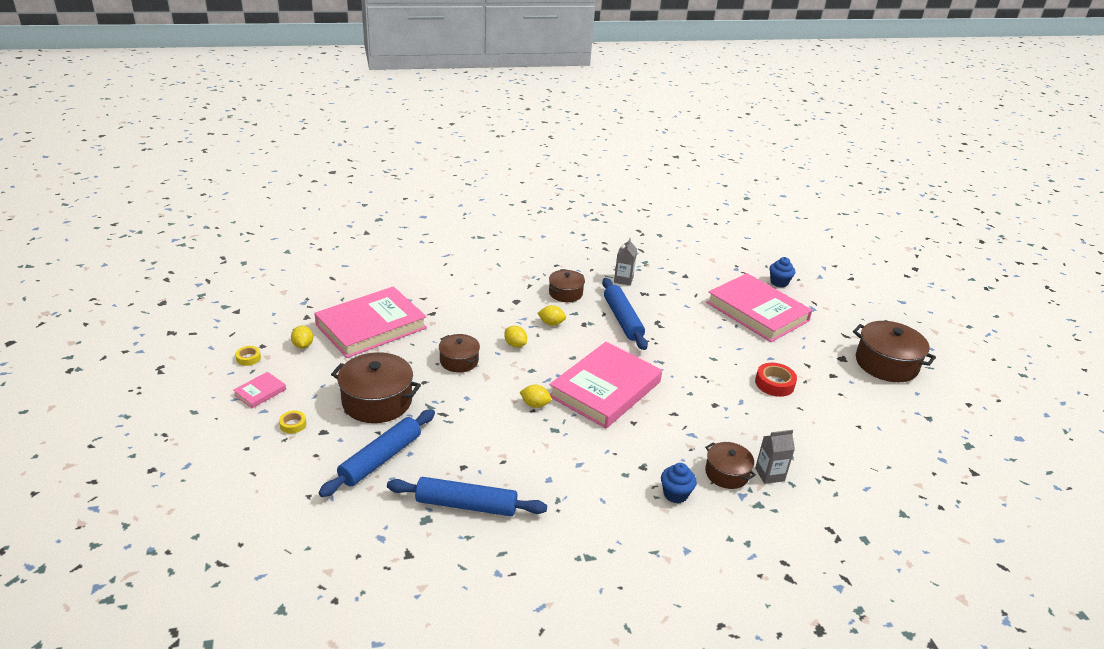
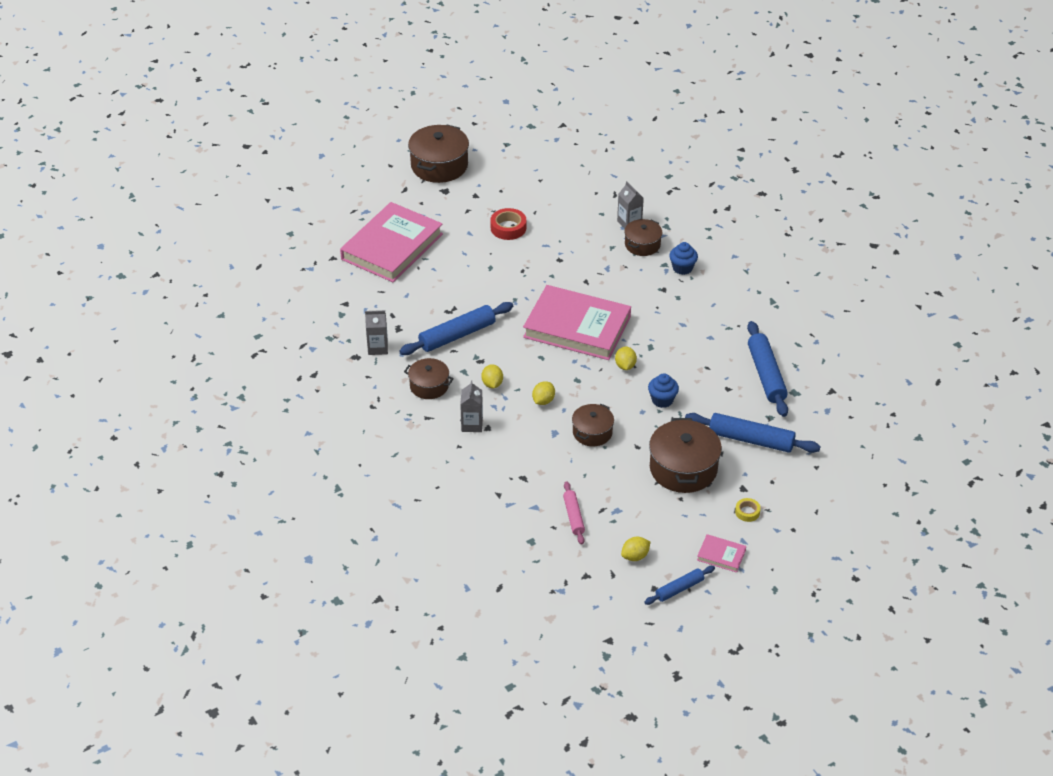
camera: 105 degrees left, 10 degrees up
(248, 358) = (679, 589): yellow tape -> blue rolling pin
(371, 326) = (573, 516): pink book -> pink rolling pin
(508, 303) = (472, 424): none -> grey carton
(779, 282) = (325, 236): blue cupcake -> blue cupcake (662, 400)

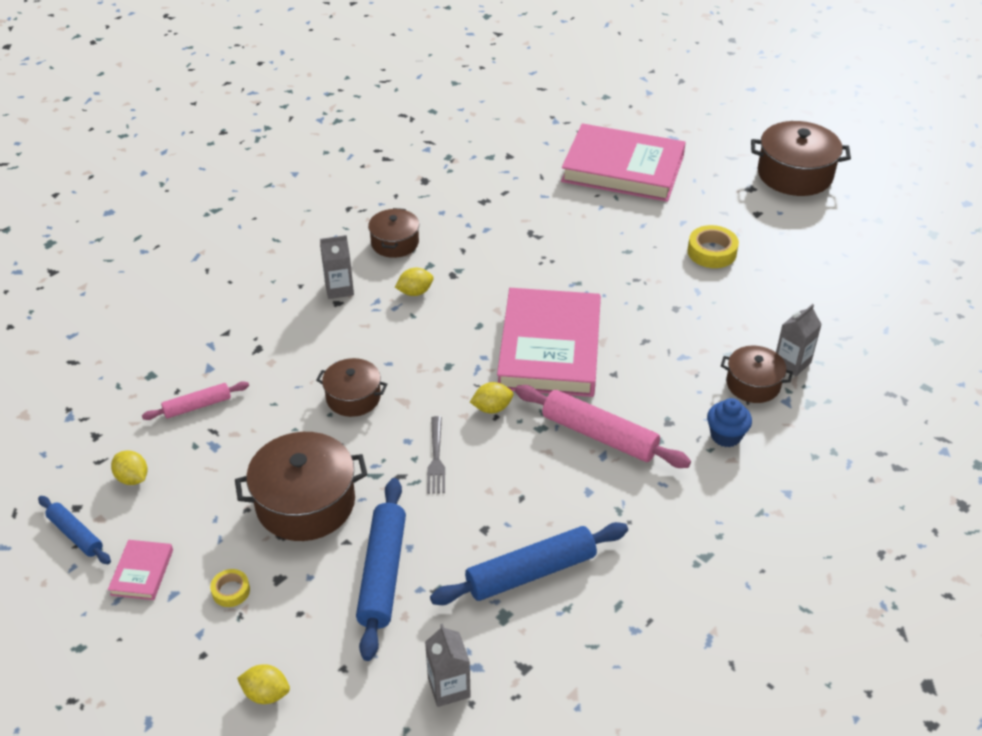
camera: 75 degrees right, 0 degrees up
(378, 348) = (445, 193): grey carton -> grey carton (449, 687)
(457, 335) = (490, 248): blue rolling pin -> none
(508, 228) = (711, 252): red tape -> yellow tape
(543, 401) = (399, 342): yellow lemon -> yellow lemon (266, 694)
(662, 400) = (436, 458): blue cupcake -> grey fork
(665, 322) = (599, 435): none -> pink rolling pin

